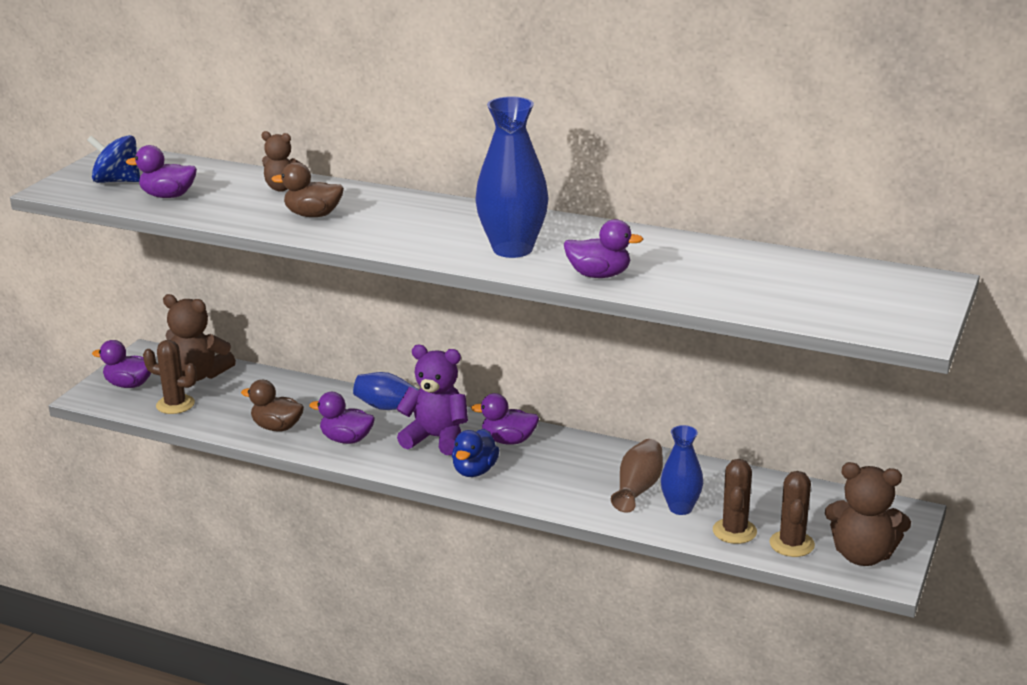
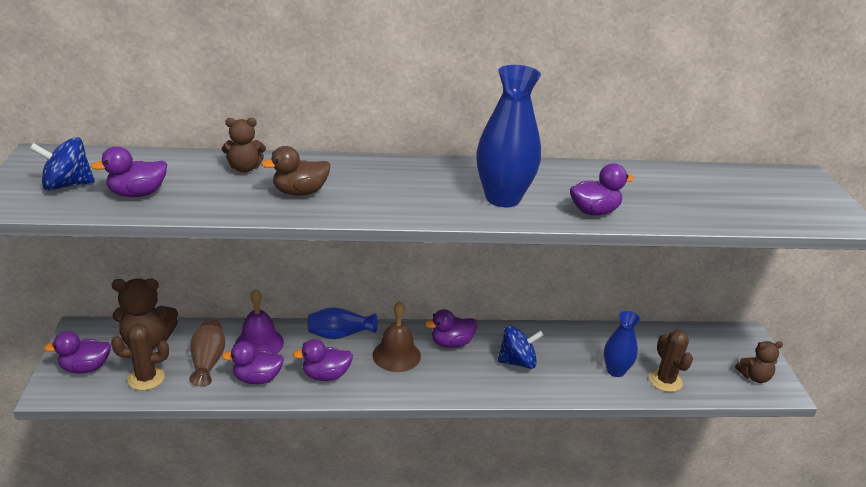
camera: 30 degrees left, 5 degrees up
(277, 427) = (257, 378): brown duck -> purple duck
(303, 398) = (259, 343): none -> purple bell
(436, 438) = (396, 355): purple teddy bear -> brown bell
(474, 471) = (449, 378): blue duck -> none
(568, 473) = (517, 362): none -> blue spinning top
(638, 488) = (574, 361): brown vase -> brown vase (208, 361)
(792, 544) = (707, 381): brown cactus -> none
(862, 555) = (754, 377): brown teddy bear -> brown teddy bear, size x0.61

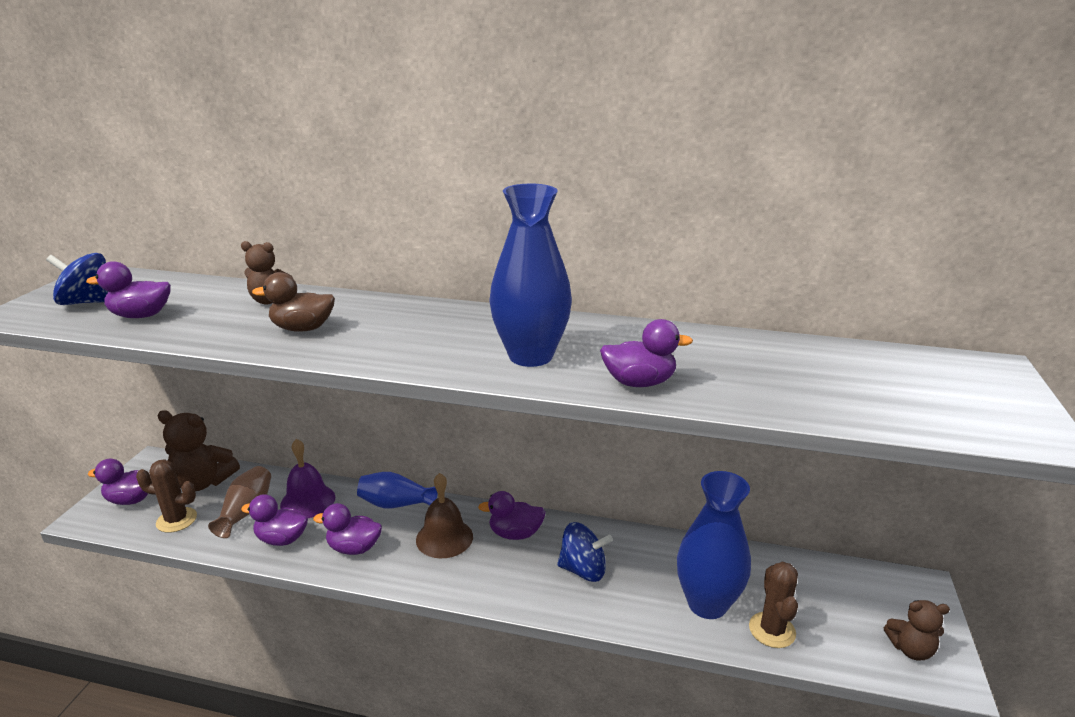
camera: 20 degrees right, 5 degrees down
(615, 370) = (707, 604): blue vase -> blue vase, size x1.64

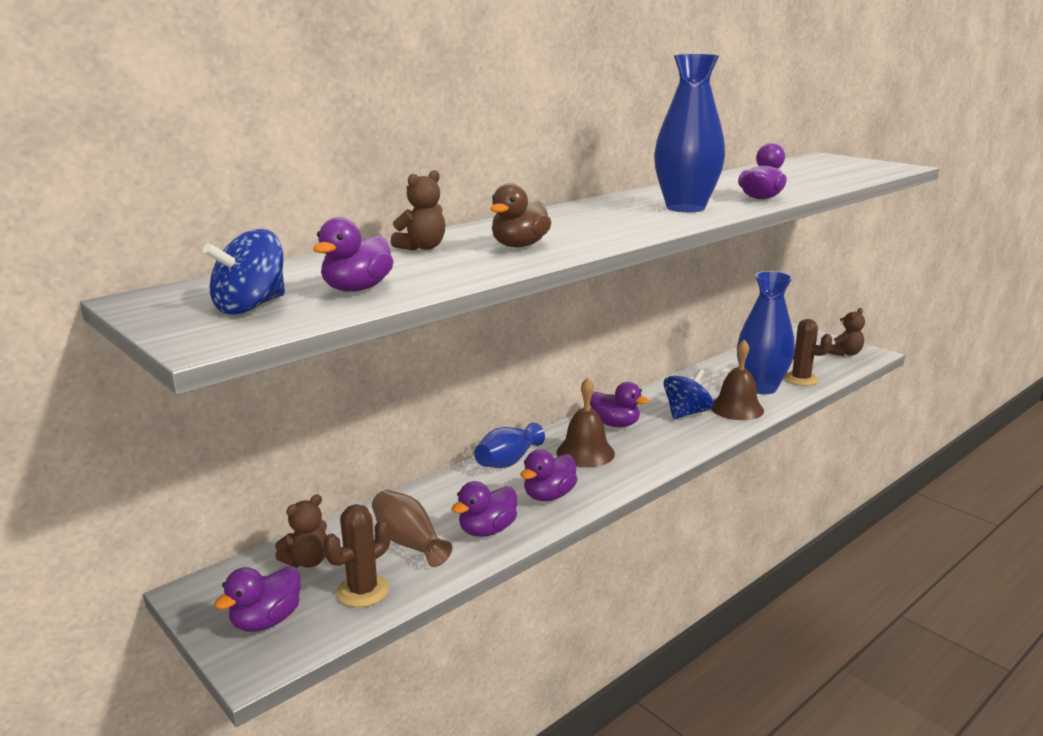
camera: 55 degrees left, 5 degrees down
(203, 482) = (307, 561): brown teddy bear -> brown teddy bear, size x0.61
(308, 501) = (440, 504): purple bell -> none
(515, 533) = (615, 424): purple duck -> purple duck turned 90 degrees counterclockwise
(632, 602) = (737, 408): none -> brown bell

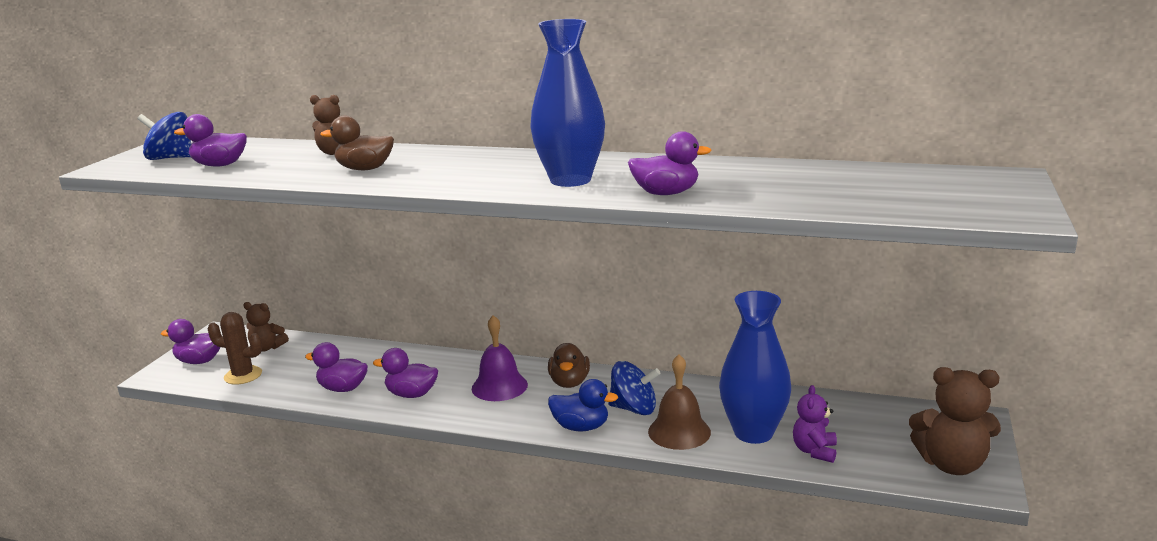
camera: 60 degrees right, 0 degrees up
(409, 542) = (308, 368): brown vase -> none
(508, 461) = (454, 362): blue vase -> none
(585, 452) = (499, 386): brown bell -> purple bell
(615, 424) = (569, 382): purple duck -> brown duck
(694, 438) = (581, 427): none -> blue duck
(800, 379) = (814, 451): brown cactus -> purple teddy bear
(845, 353) = (951, 464): brown teddy bear -> brown teddy bear, size x1.65

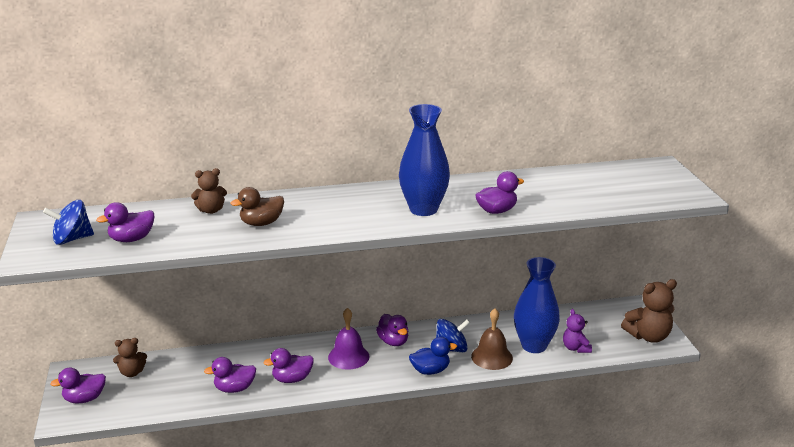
camera: 30 degrees left, 5 degrees up
(243, 375) = (139, 400): brown cactus -> none
(569, 382) = (393, 341): brown duck -> purple duck

